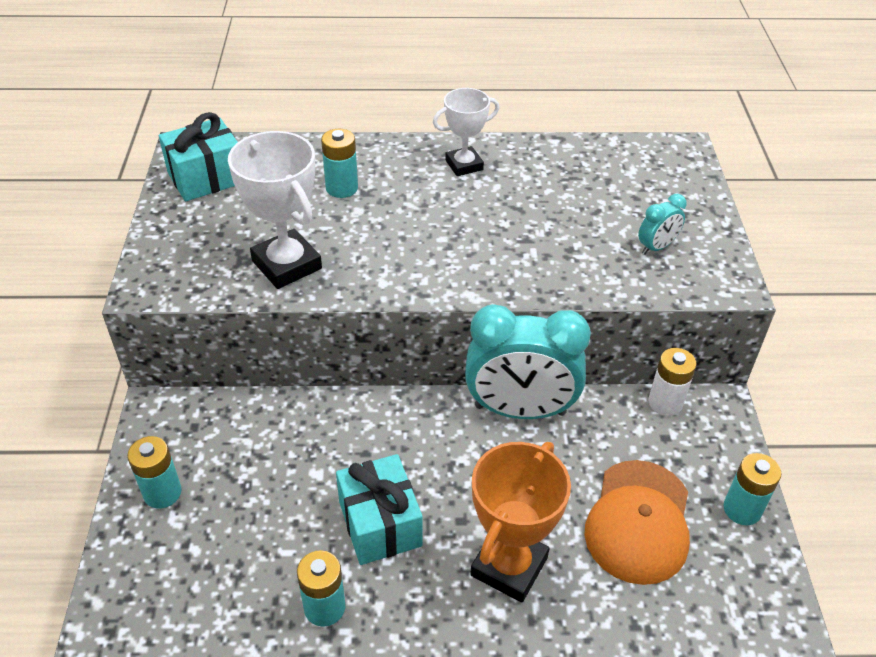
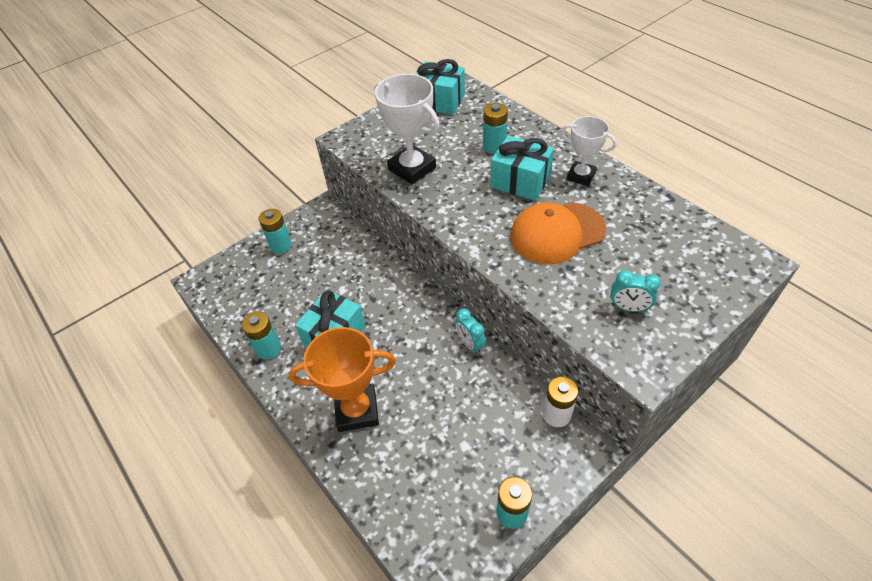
camera: 55 degrees right, 5 degrees up
(287, 265) = (412, 168): white trophy -> white trophy turned 60 degrees counterclockwise
(418, 205) = (520, 181): none -> turquoise gift
(520, 410) = (470, 344): turquoise clock -> turquoise clock, size x0.44
(638, 521) = (446, 457): orange cap -> orange cap (557, 233)

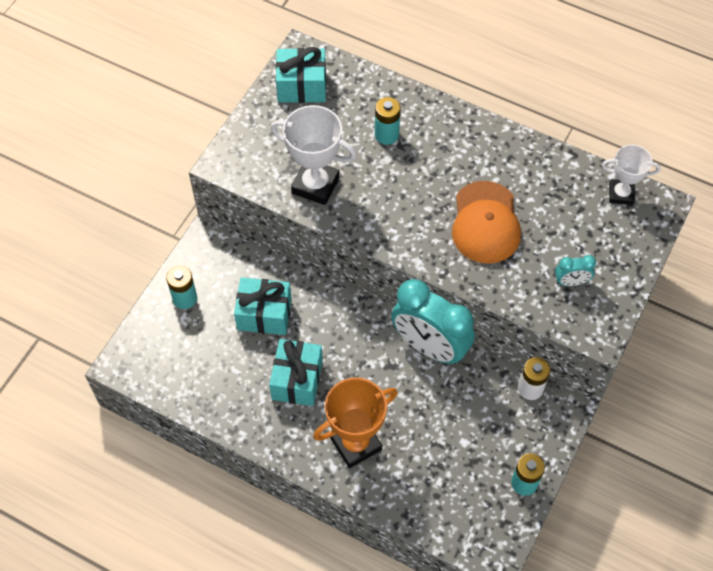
camera: 25 degrees left, 10 degrees up
(268, 349) = (238, 414): turquoise battery -> none
(470, 344) = (429, 347): turquoise clock -> turquoise clock, size x2.30
(520, 181) = (429, 172): turquoise gift -> turquoise gift (264, 314)
(557, 233) = (485, 223): orange cap -> orange cap turned 45 degrees counterclockwise
(581, 176) = (484, 150): white trophy -> white trophy (621, 194)

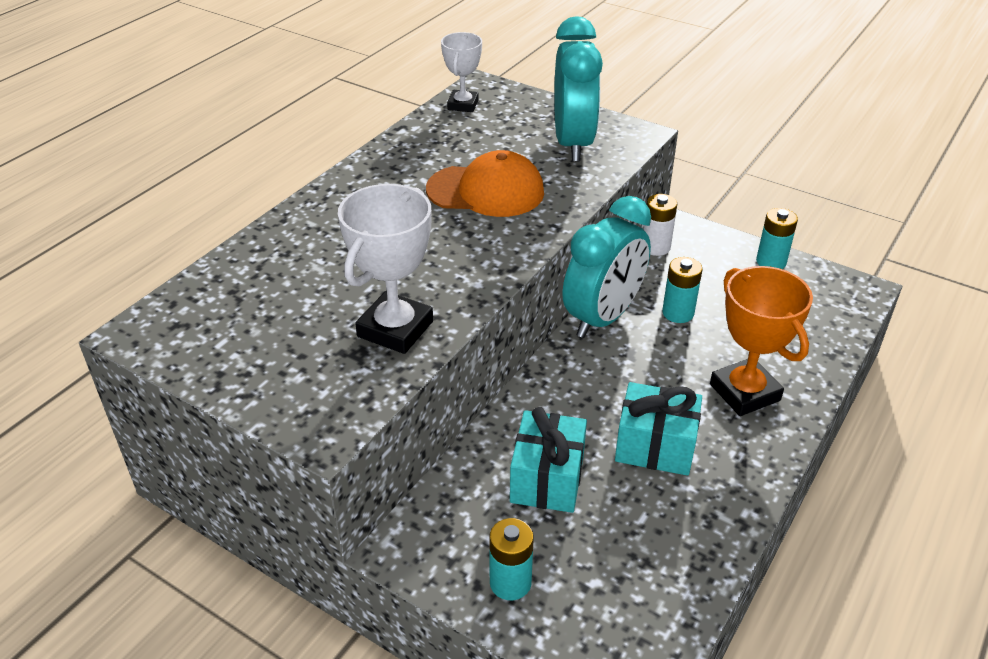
camera: 85 degrees left, 20 degrees down
(302, 86) = (204, 334): turquoise gift -> none
(386, 135) = (327, 258): turquoise battery -> turquoise battery (678, 313)
(571, 282) = (573, 143): turquoise clock -> turquoise clock, size x2.30

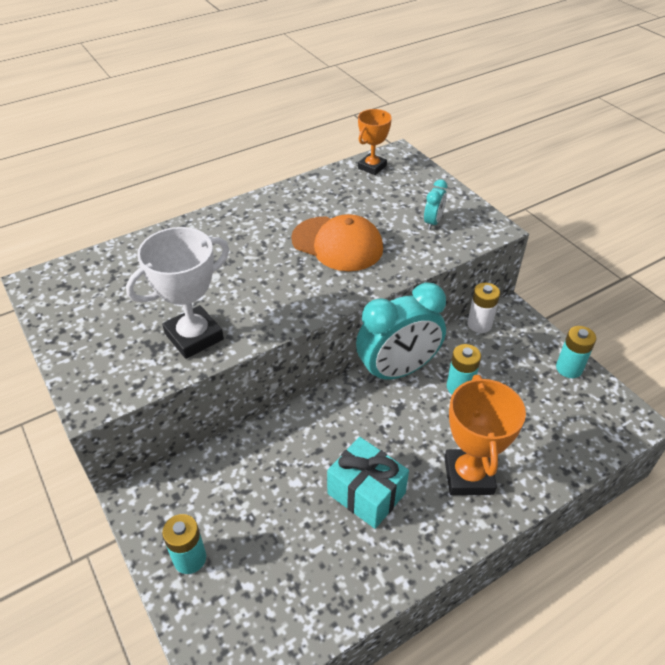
camera: 25 degrees right, 5 degrees up
(463, 105) = (372, 167): white trophy -> orange trophy
(547, 478) = (269, 487): turquoise gift -> none
(573, 143) = (433, 222): turquoise clock -> turquoise clock, size x0.44

